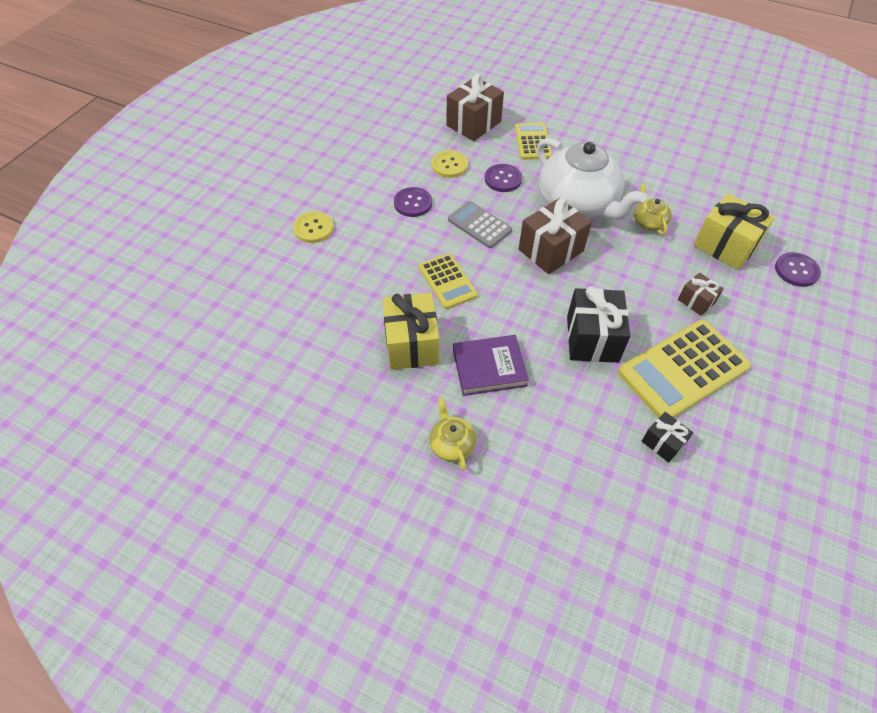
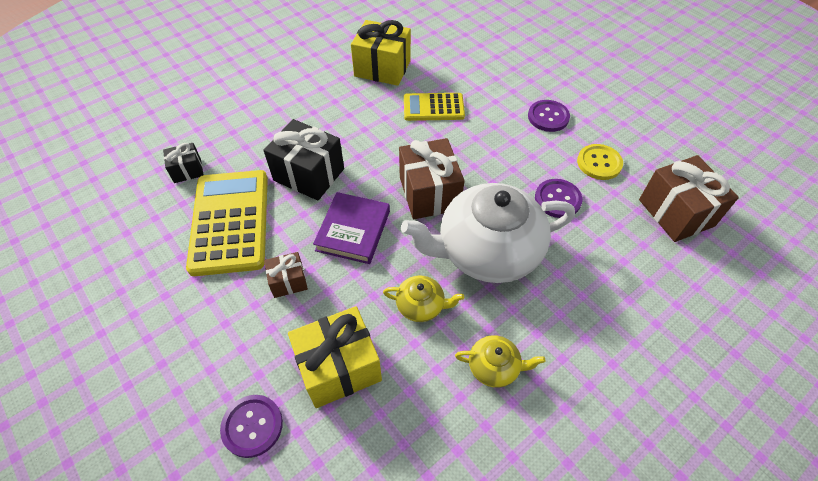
camera: 115 degrees right, 0 degrees up
(314, 228) = (542, 49): yellow button -> none
(452, 444) = (286, 62): yellow teapot -> yellow teapot (494, 367)
(479, 225) = (493, 153): grey calculator -> none
(489, 368) = (330, 101): purple book -> purple book (353, 230)
(532, 142) = (620, 258): yellow calculator -> none

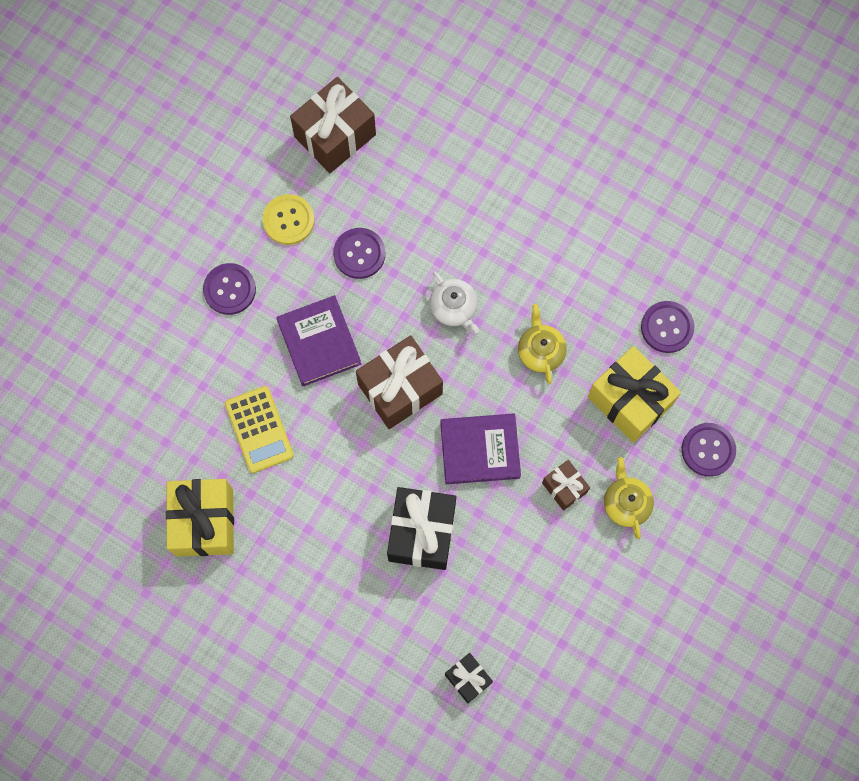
camera: 110 degrees left, 20 degrees up
(230, 222) = (518, 586): yellow calculator -> none
(400, 437) = (667, 327): none -> purple button
(487, 251) = (454, 308): white teapot -> white teapot, size x0.43
(488, 155) = (319, 342): none -> purple book
(494, 367) = (575, 269): yellow teapot -> yellow teapot (626, 503)

